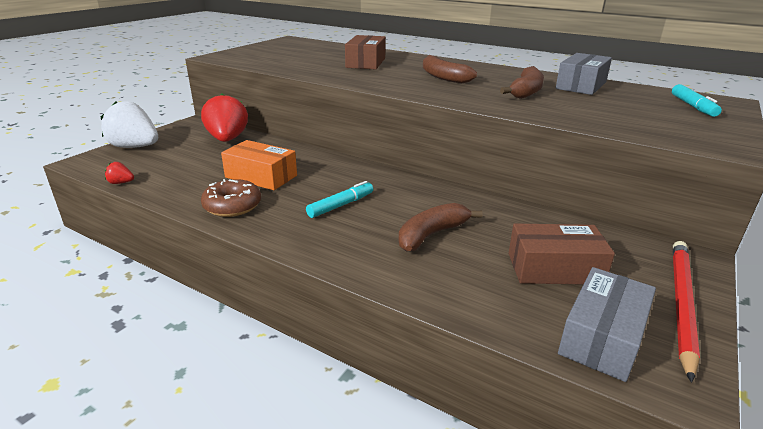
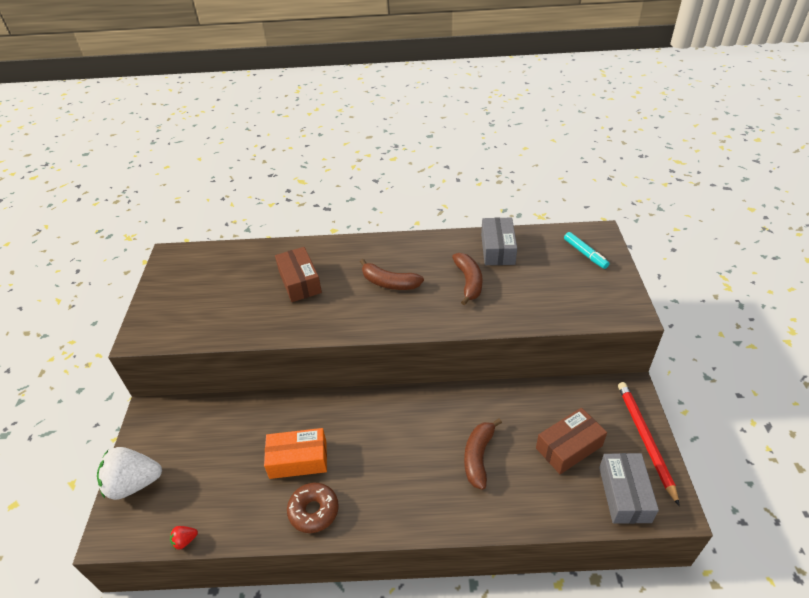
camera: 30 degrees left, 15 degrees up
(227, 139) = (212, 422): red strawberry -> none
(341, 205) = (393, 460): turquoise marker -> none

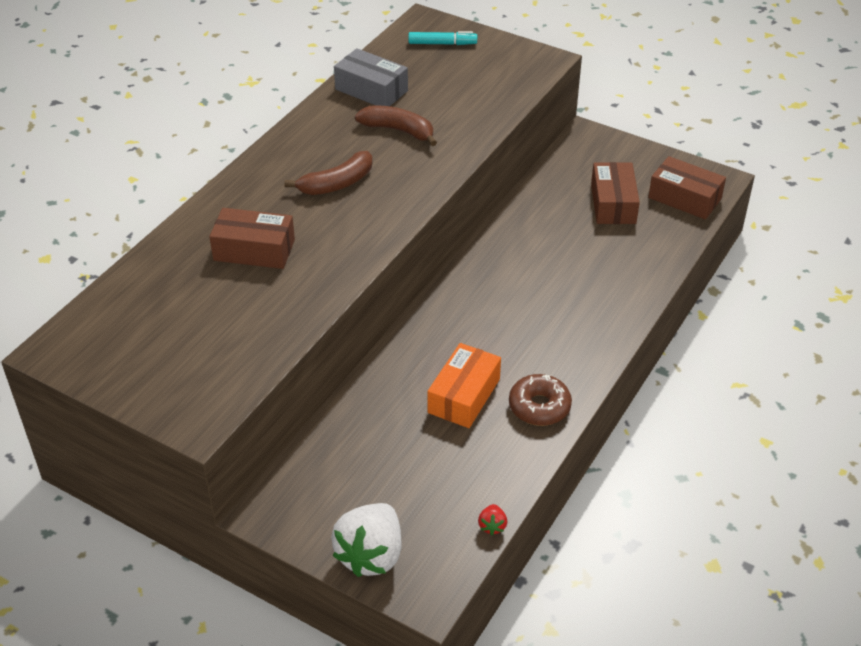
camera: 60 degrees left, 0 degrees up
(478, 457) = (574, 264): brown banana -> none
(624, 494) = (684, 198): grey box -> brown box
(645, 439) = (643, 157): red pencil -> none

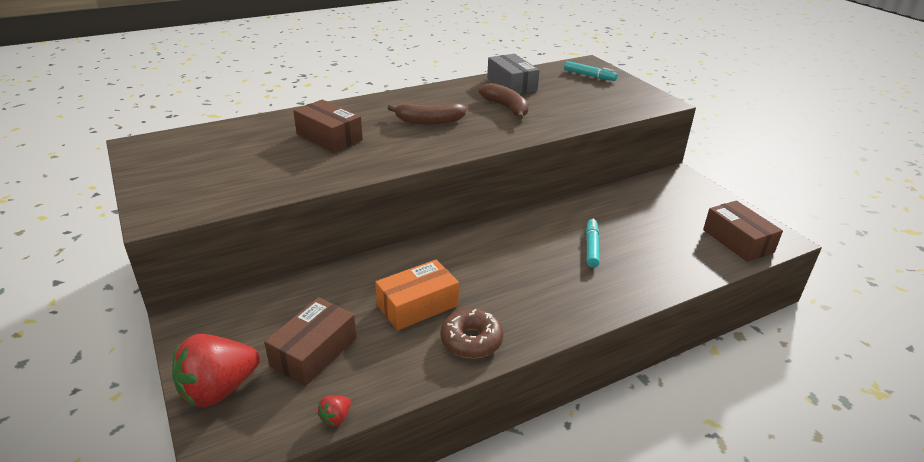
camera: 30 degrees right, 10 degrees down
(371, 555) = (218, 390): white strawberry -> red strawberry
(566, 262) = (591, 247): none -> turquoise marker
(613, 204) = (667, 223): brown box -> brown box (314, 352)

